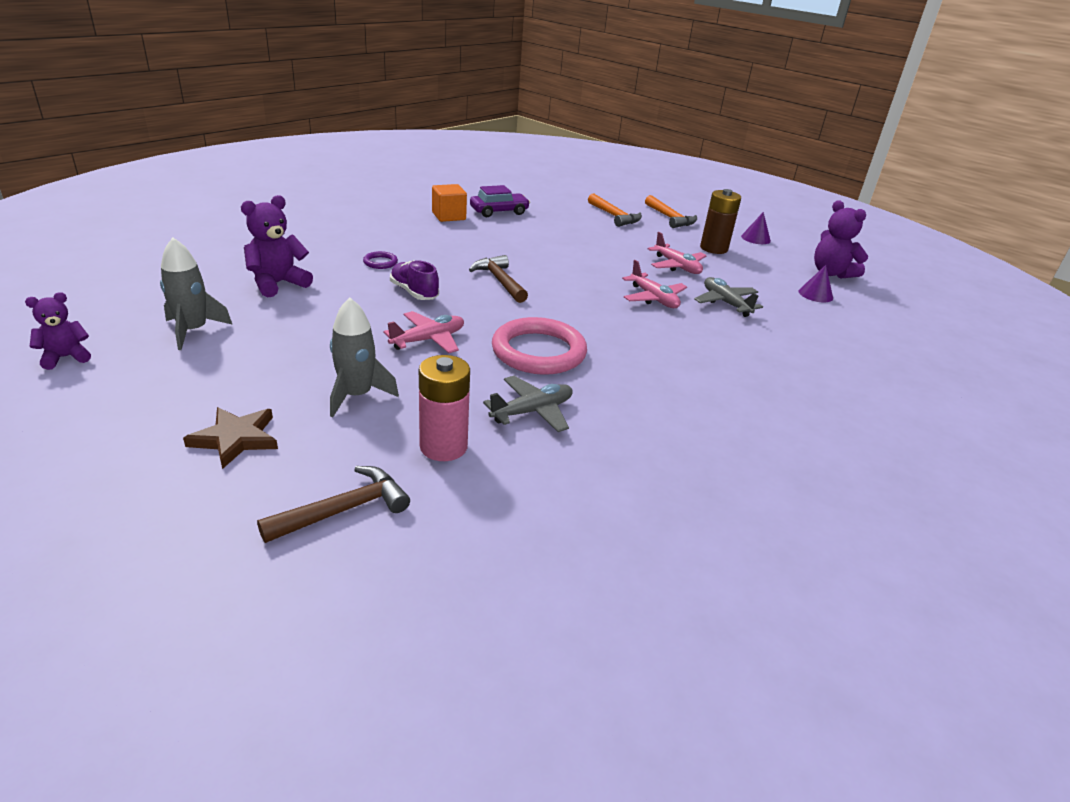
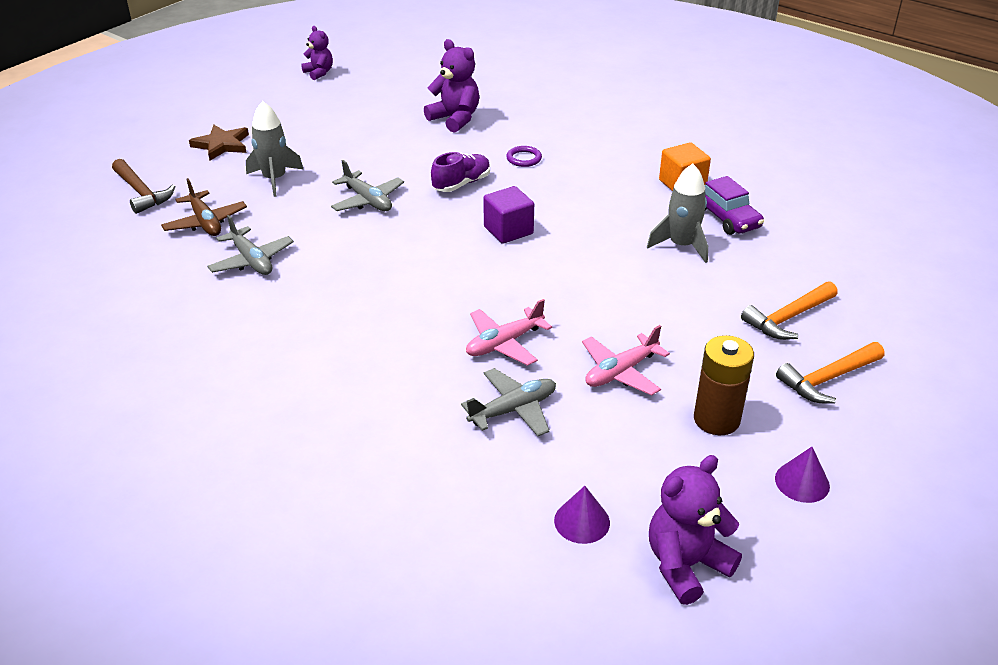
camera: 90 degrees right, 5 degrees up
(193, 331) = (363, 103): grey rocket -> grey rocket (681, 245)
(428, 340) = (367, 200): pink plane -> grey plane
(443, 446) = (205, 222): pink battery -> brown plane
(500, 281) = (508, 230): brown hammer -> purple cube
(538, 351) = (356, 261): pink ring -> none

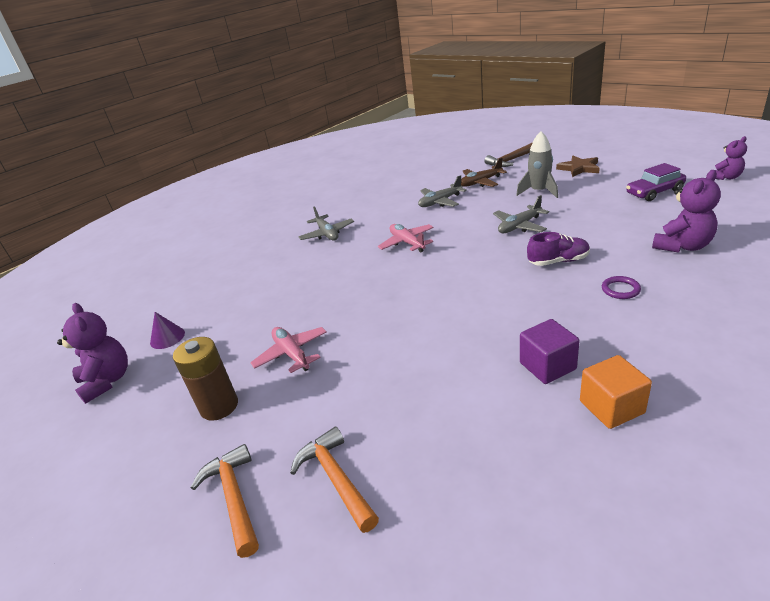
camera: 100 degrees right, 5 degrees down
(461, 184) = (558, 261): purple shoe -> purple shoe turned 60 degrees counterclockwise
(504, 343) = (339, 298): pink plane -> pink plane (407, 243)
(508, 230) = (487, 290): purple cube -> purple cube (547, 366)
(513, 410) = (272, 306): grey plane -> grey plane (327, 234)
(681, 245) = (473, 399): grey rocket -> none
(726, 218) = (539, 444): purple car -> purple car (654, 192)
(802, 482) = (130, 453): purple cone -> none

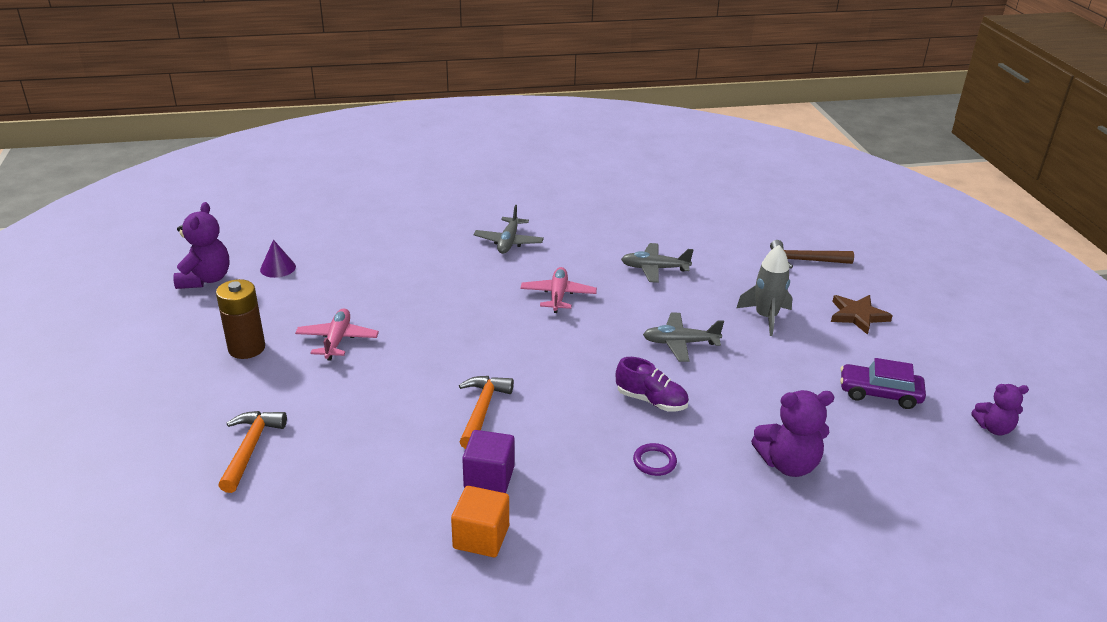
camera: 30 degrees right, 0 degrees up
(234, 498) = (184, 417): orange hammer -> orange hammer (482, 410)
(480, 182) = (729, 269): brown plane -> none

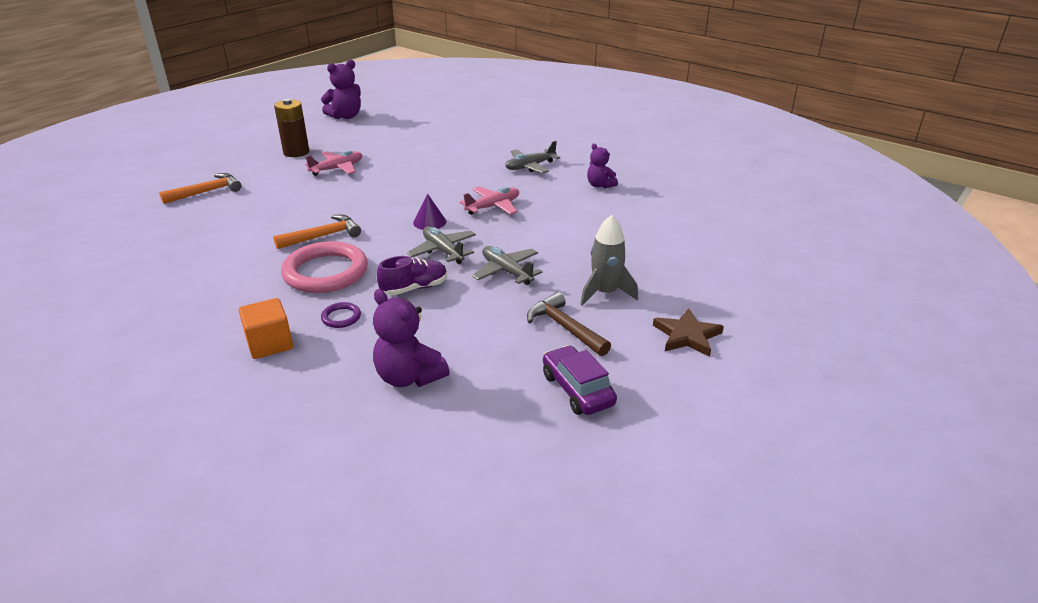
camera: 50 degrees right, 0 degrees up
(278, 268) = (385, 125): purple cone -> purple cone (429, 222)
(481, 537) = (192, 288): orange cube -> orange cube (269, 344)
(489, 477) = (255, 266): purple cube -> none
(559, 438) = (326, 272): none -> pink ring
(651, 400) = (414, 288): purple shoe -> purple shoe turned 105 degrees counterclockwise
(654, 269) = (591, 224): grey plane -> grey plane (443, 251)
(805, 261) = (729, 279): brown hammer -> brown hammer (565, 328)
(994, 428) = (620, 480): purple teddy bear -> purple teddy bear (600, 185)

